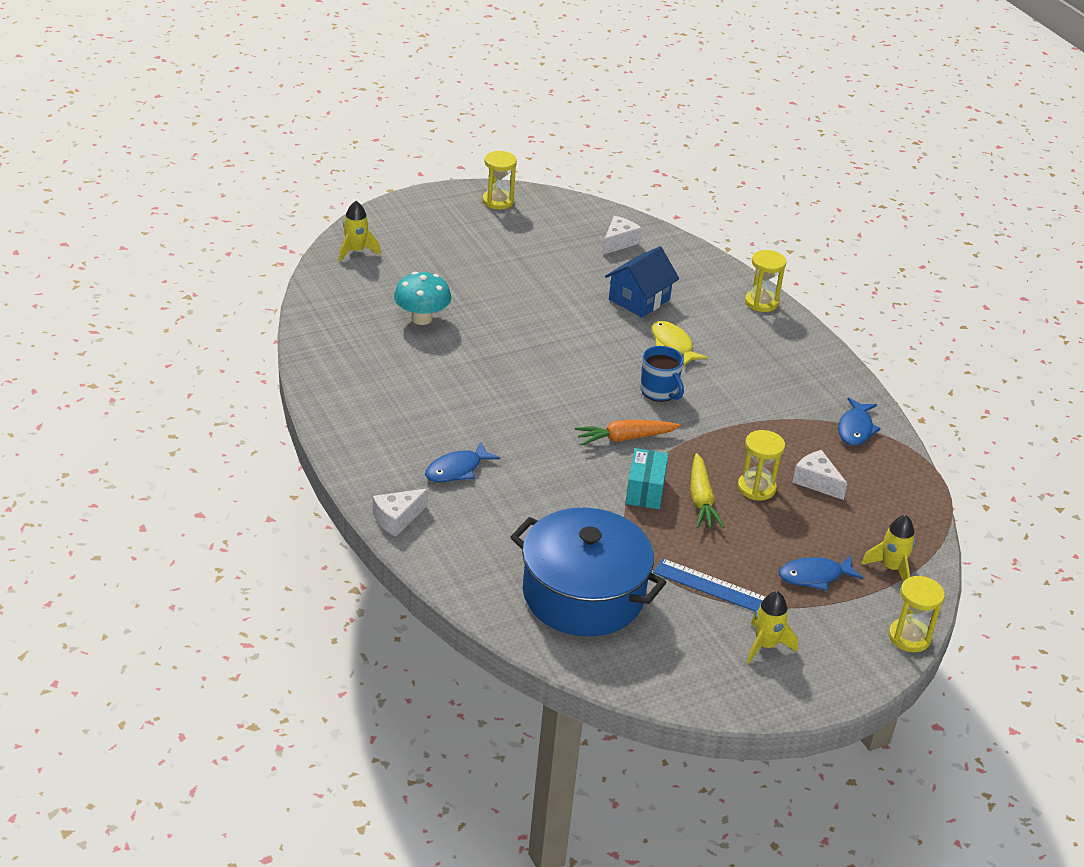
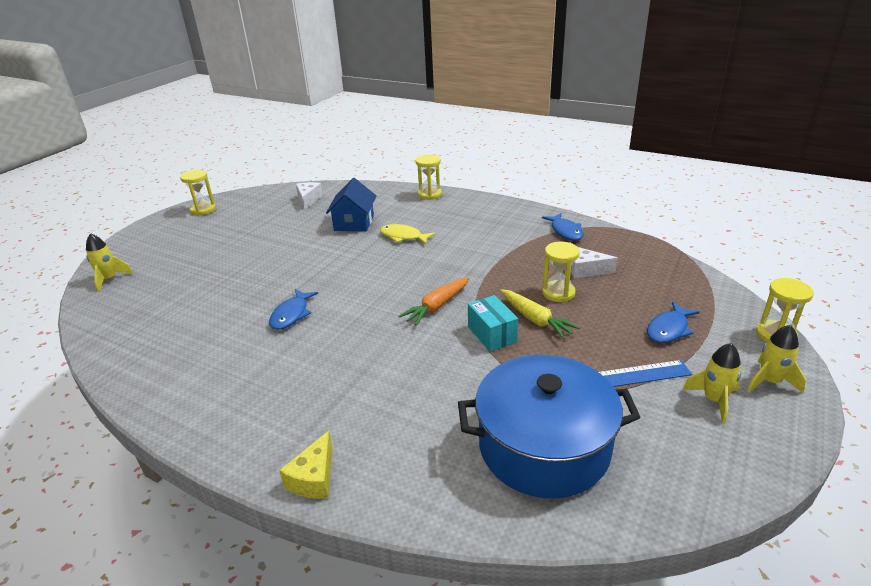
camera: 30 degrees left, 5 degrees down
(397, 519) = (314, 478): white cheese -> yellow cheese
(422, 318) = (202, 300): turquoise mushroom -> none
(457, 470) = (331, 399): blue fish -> blue fish (291, 315)
(659, 392) = (426, 267): blue mug -> none
(891, 568) = (699, 297): yellow rocket -> yellow rocket (769, 381)

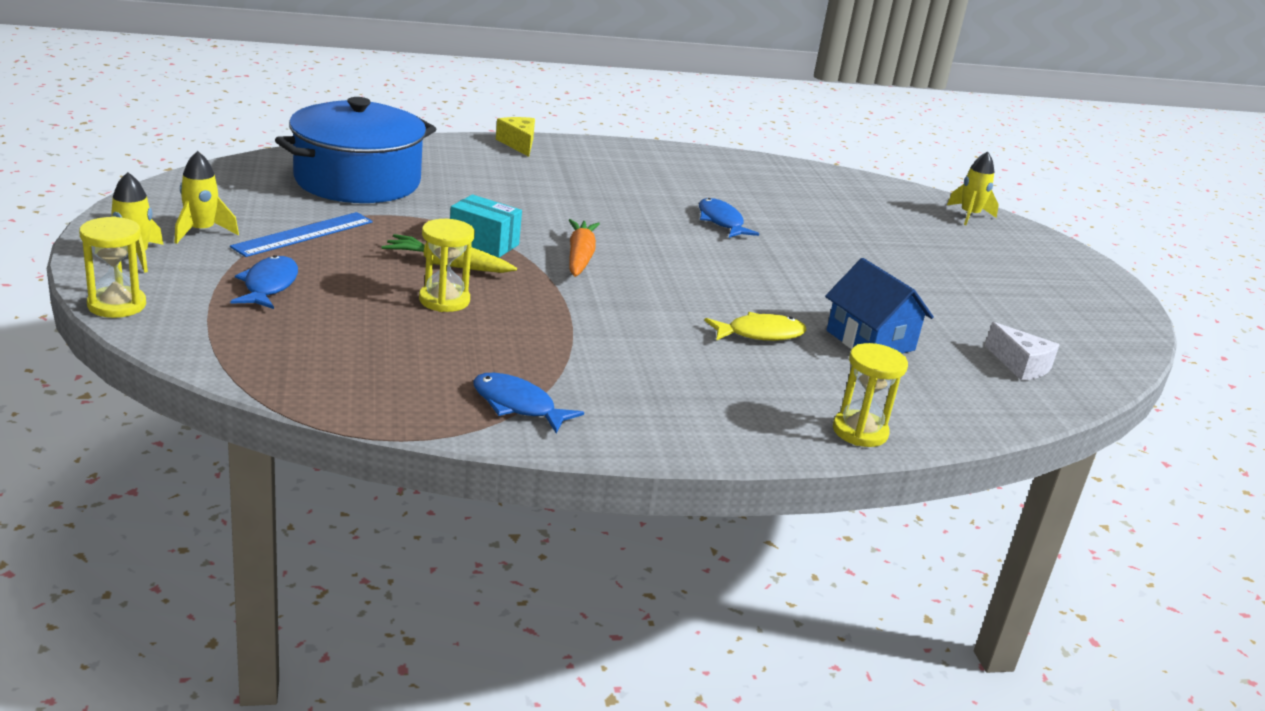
camera: 135 degrees right, 5 degrees down
(203, 210) = (1108, 311): yellow hourglass -> none
(586, 270) = (428, 340): white cheese -> none

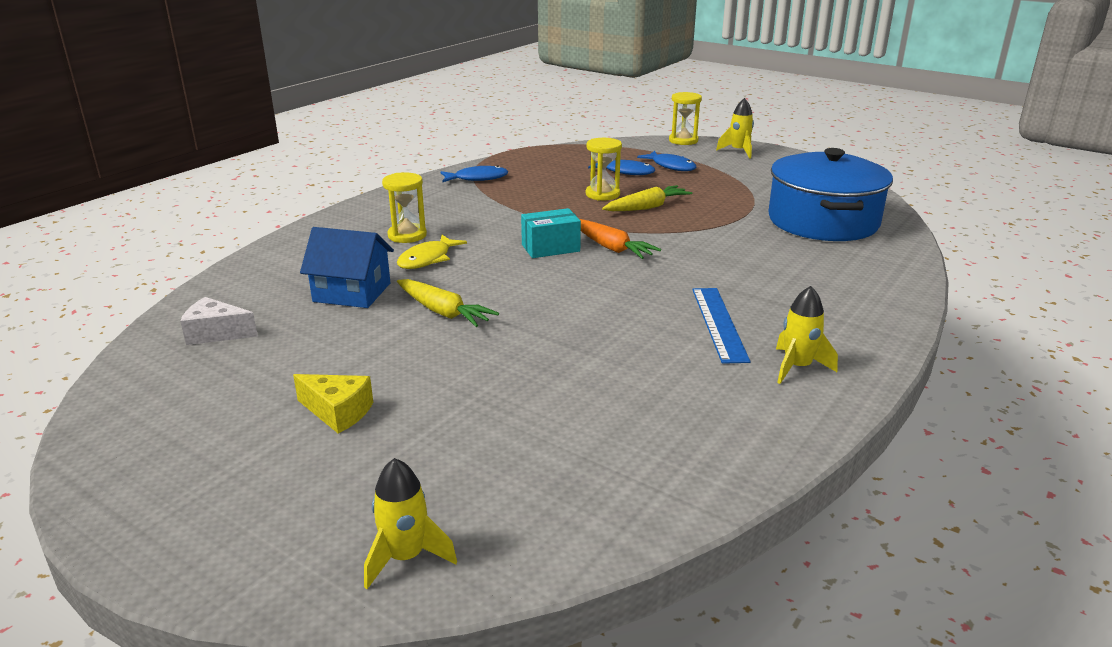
camera: 140 degrees right, 0 degrees up
(201, 231) = (761, 168): yellow rocket -> yellow rocket (797, 367)
(303, 234) = (734, 187): blue ruler -> blue ruler (719, 323)
(484, 243) = (669, 226): turquoise box -> turquoise box (550, 248)
(518, 144) = (892, 312): yellow cheese -> yellow cheese (338, 412)
(721, 221) = (606, 335): blue fish -> blue fish (625, 172)
(812, 288) = (443, 312): none -> yellow carrot
(860, 431) = (304, 237): yellow hourglass -> yellow hourglass (407, 235)

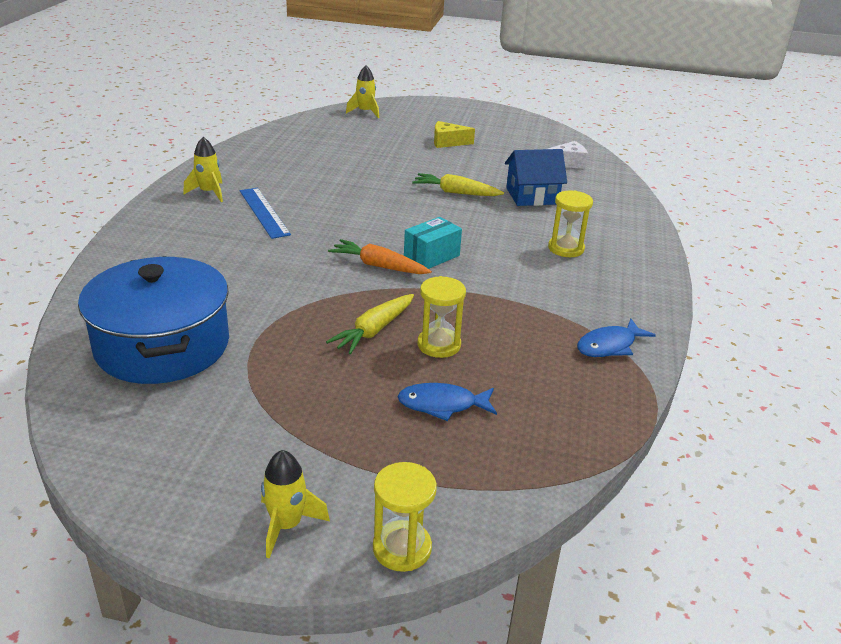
camera: 155 degrees right, 5 degrees up
(427, 259) = (518, 229): yellow fish -> none
(671, 166) = (385, 437): blue fish -> none

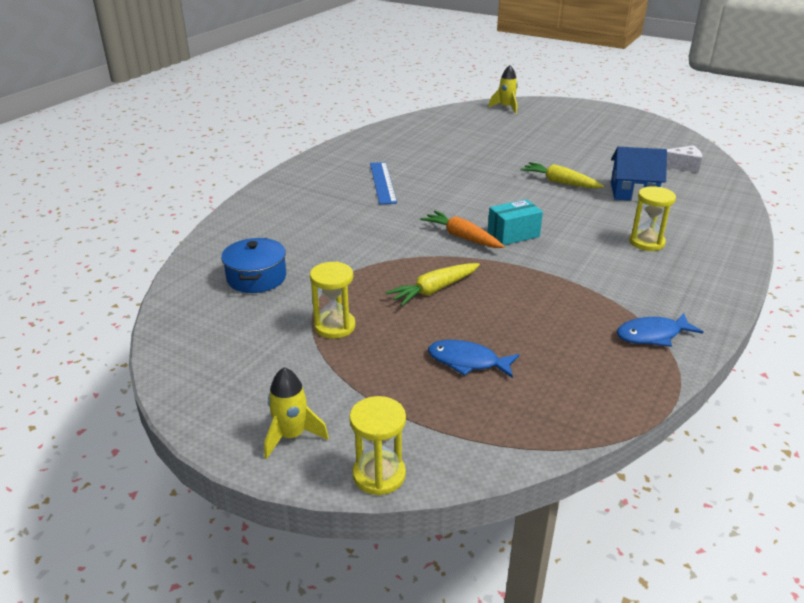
camera: 20 degrees right, 0 degrees up
(162, 345) = (256, 278): blue pot -> blue pot, size x0.54
(209, 193) = (344, 163): yellow rocket -> none
(439, 345) = (487, 310): yellow hourglass -> yellow hourglass (334, 326)
(447, 142) = (571, 138): yellow cheese -> none

